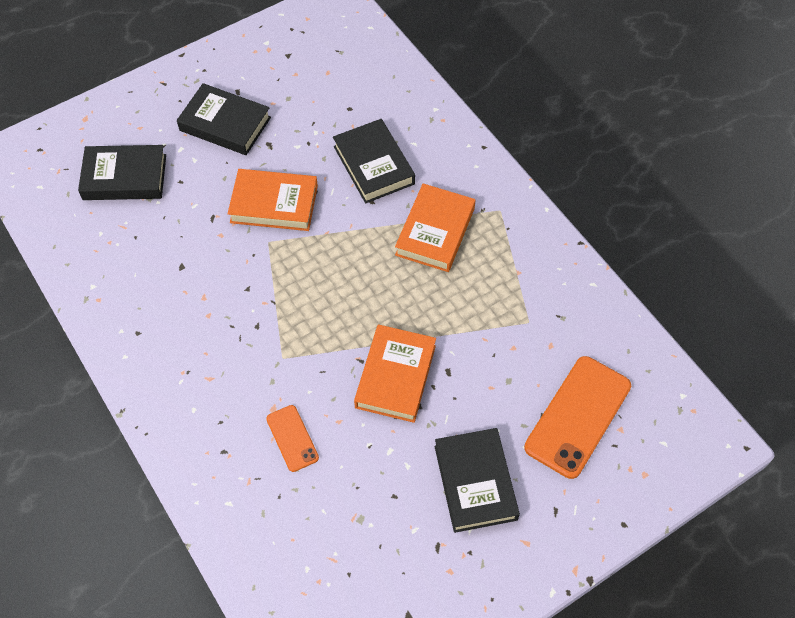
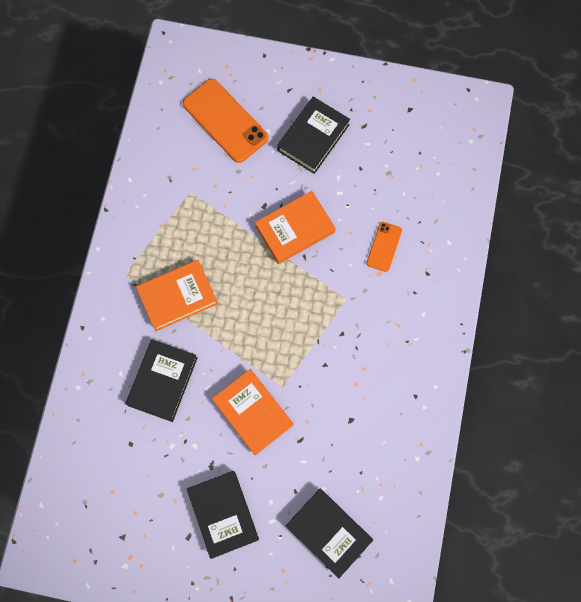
camera: 135 degrees left, 15 degrees up
(577, 416) = (225, 121): orange phone -> orange phone turned 60 degrees clockwise

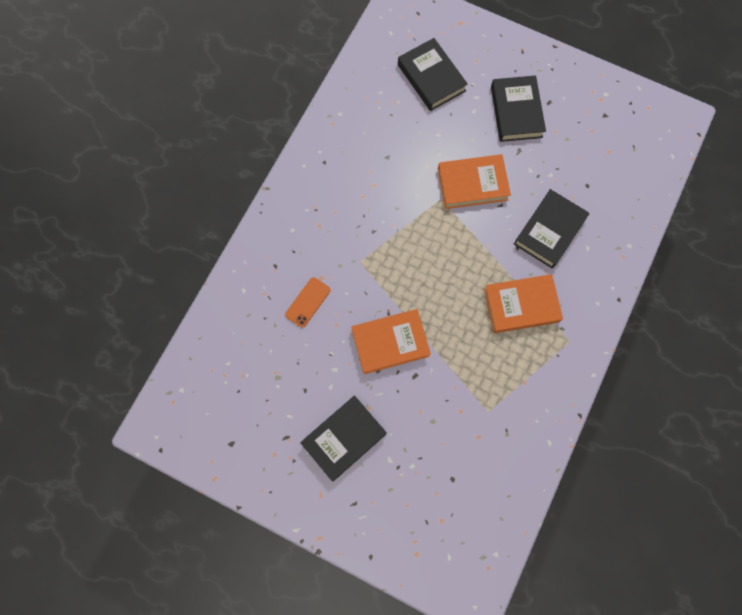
camera: 165 degrees left, 0 degrees up
(225, 121) = (433, 484): orange phone -> none
(253, 412) = (472, 184): orange book -> orange book turned 75 degrees counterclockwise

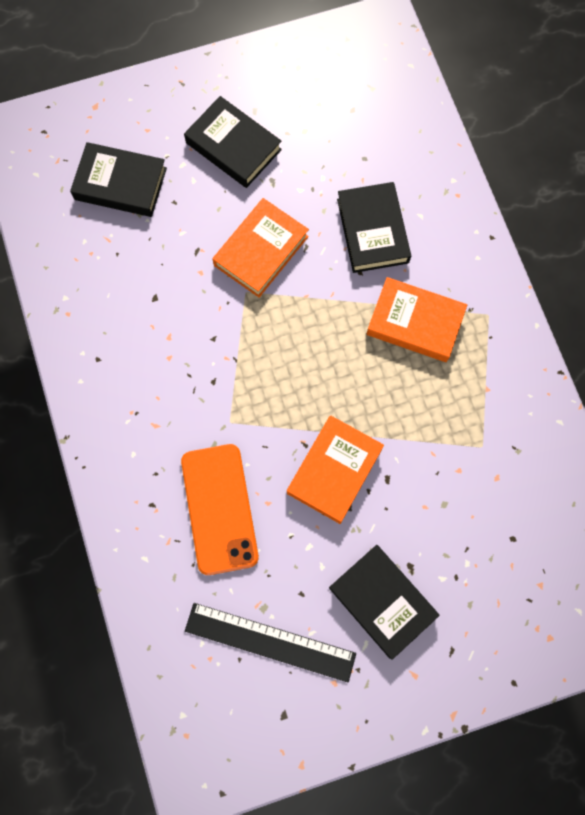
camera: 45 degrees left, 0 degrees up
(263, 398) = (270, 642): none -> black ruler
(308, 302) = (219, 509): orange phone -> orange phone, size x1.90
(344, 438) = (382, 601): black book -> black book turned 45 degrees counterclockwise
(521, 305) = (415, 322): orange book -> orange book turned 75 degrees clockwise

